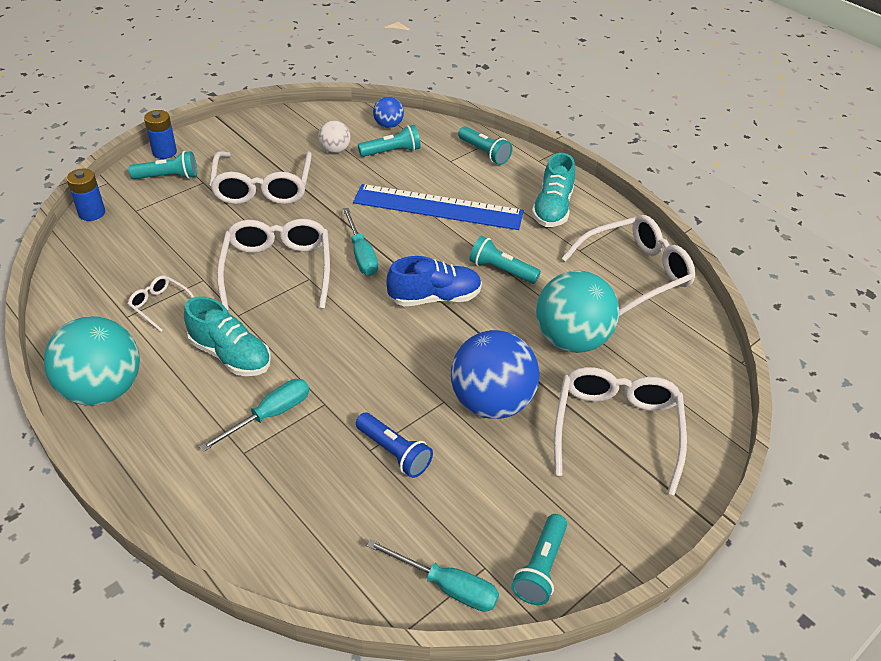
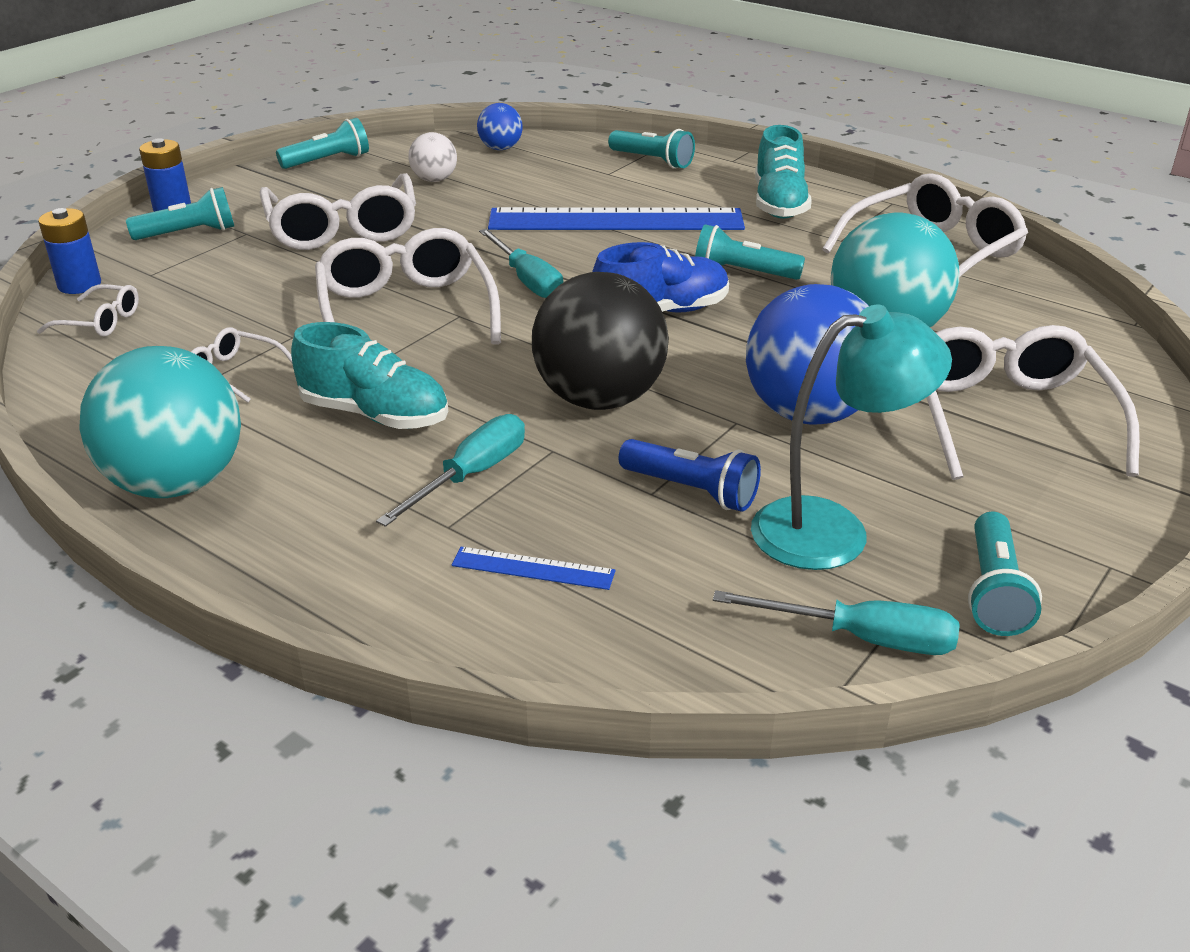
camera: 10 degrees left, 10 degrees down
(95, 248) = (100, 322): none -> white glasses
(280, 495) = (533, 568): none -> blue ruler
(368, 366) = (599, 399): none -> black ball
(392, 152) = (519, 173): turquoise flashlight -> turquoise flashlight (328, 161)
(465, 501) = (833, 530): none -> turquoise lamp

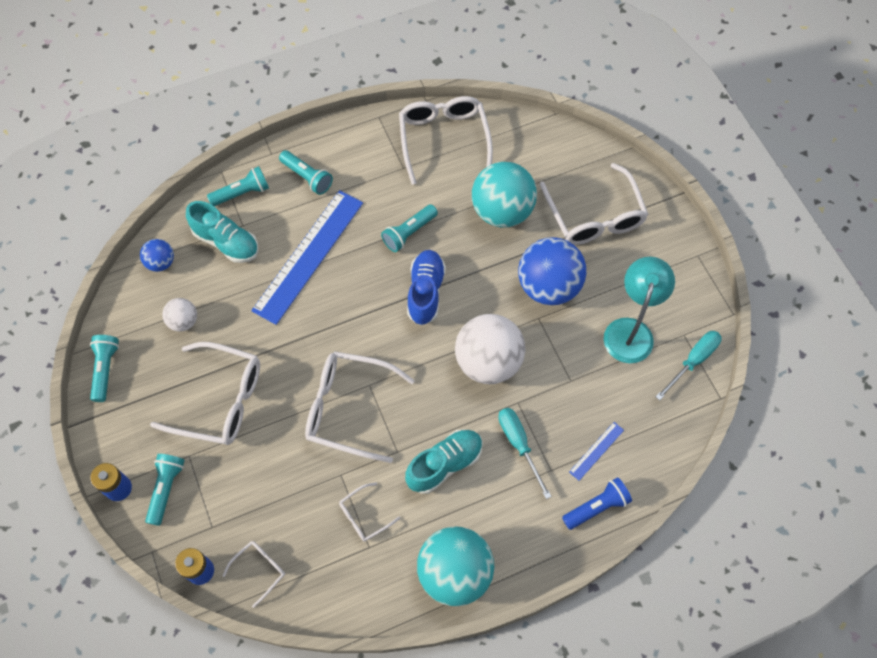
camera: 60 degrees left, 30 degrees up
(527, 281) = (352, 335): turquoise screwdriver -> none
(599, 399) = (488, 362): black ball -> white ball
(692, 490) = (578, 365): blue flashlight -> blue flashlight (597, 507)
(779, 204) = (344, 167): turquoise shoe -> turquoise shoe (226, 242)
(994, 592) = (691, 302): turquoise flashlight -> turquoise flashlight (307, 177)
(1008, 417) = (594, 216): white glasses -> white glasses turned 135 degrees counterclockwise

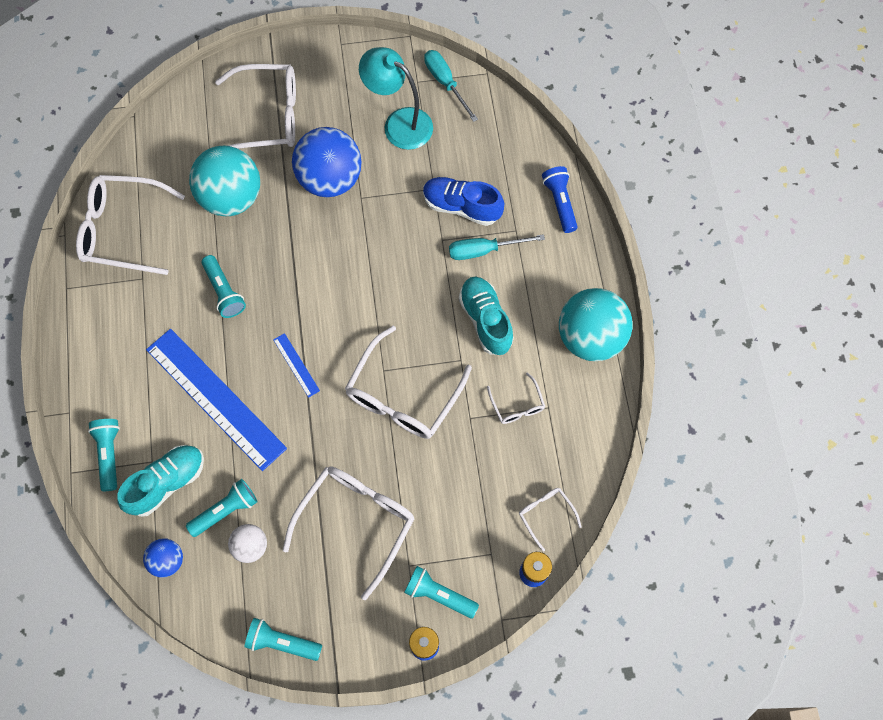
camera: 75 degrees left, 5 degrees up
(307, 177) = (116, 379): turquoise flashlight -> turquoise flashlight (226, 510)
(425, 292) = (298, 292): blue shoe -> blue shoe (461, 207)
(488, 362) = (393, 254): white ball -> none
(596, 450) = (508, 187): blue ruler -> blue ruler (296, 365)

